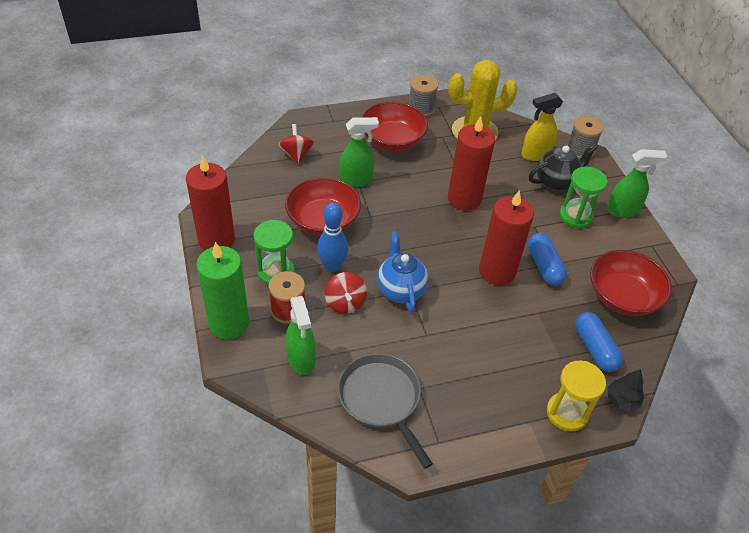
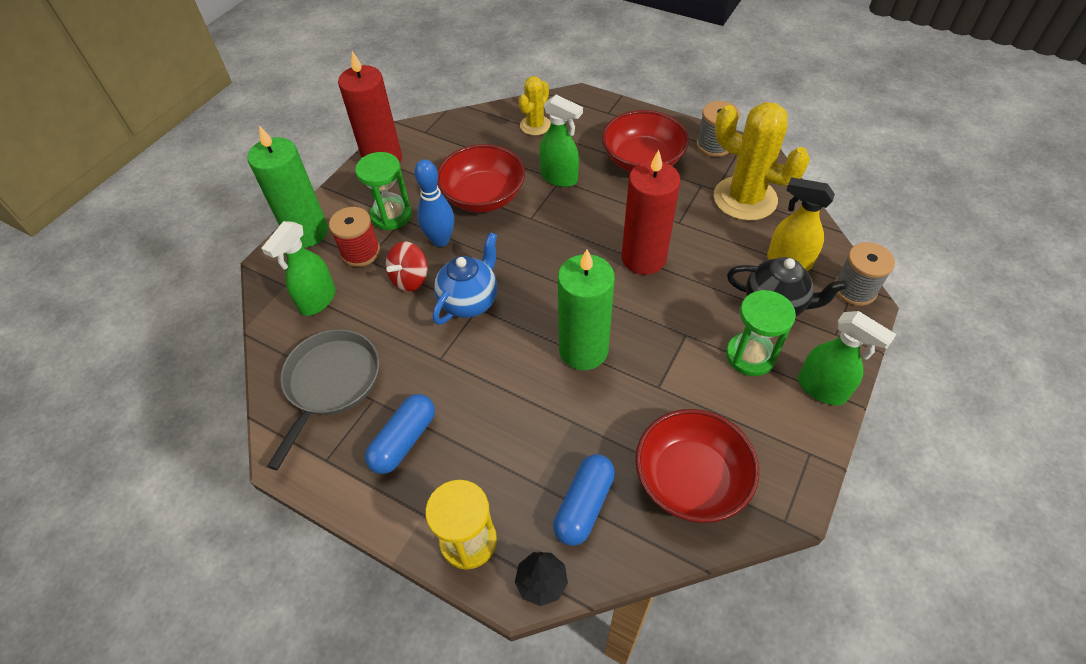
camera: 50 degrees right, 5 degrees up
(296, 155) = (535, 125): red spinning top -> yellow cactus
(497, 271) = (583, 350): red candle -> green candle
(544, 266) = (641, 381): blue capsule -> blue capsule (404, 440)

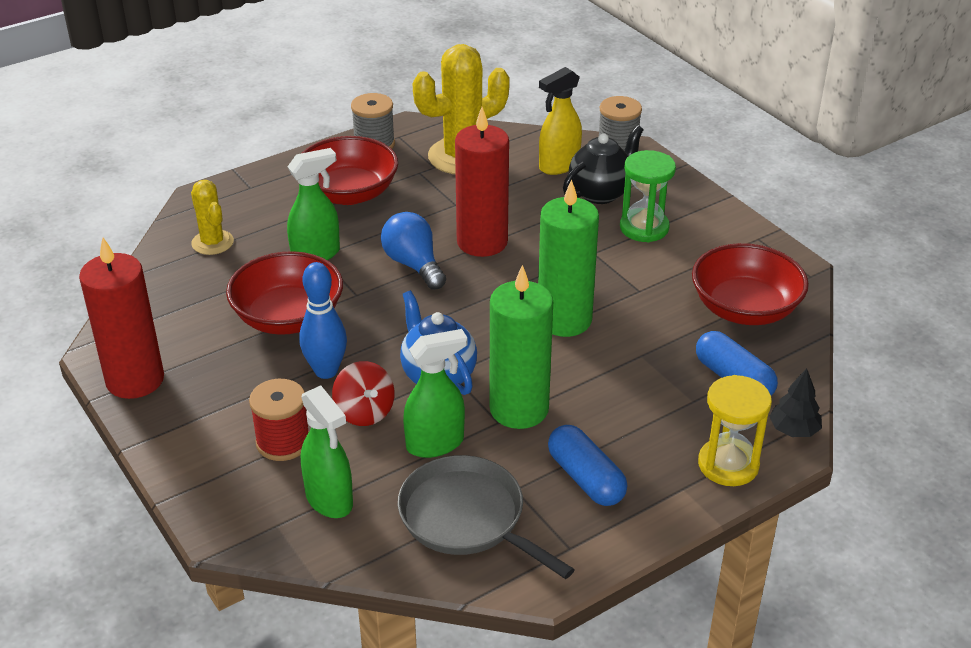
camera: 65 degrees left, 15 degrees down
(307, 232) = (200, 482): green candle -> green candle (519, 409)
(391, 215) = (245, 399): green hourglass -> none
(586, 232) = (414, 265): none -> blue light bulb
(822, 389) = (703, 206): green spray bottle -> green spray bottle (435, 444)

